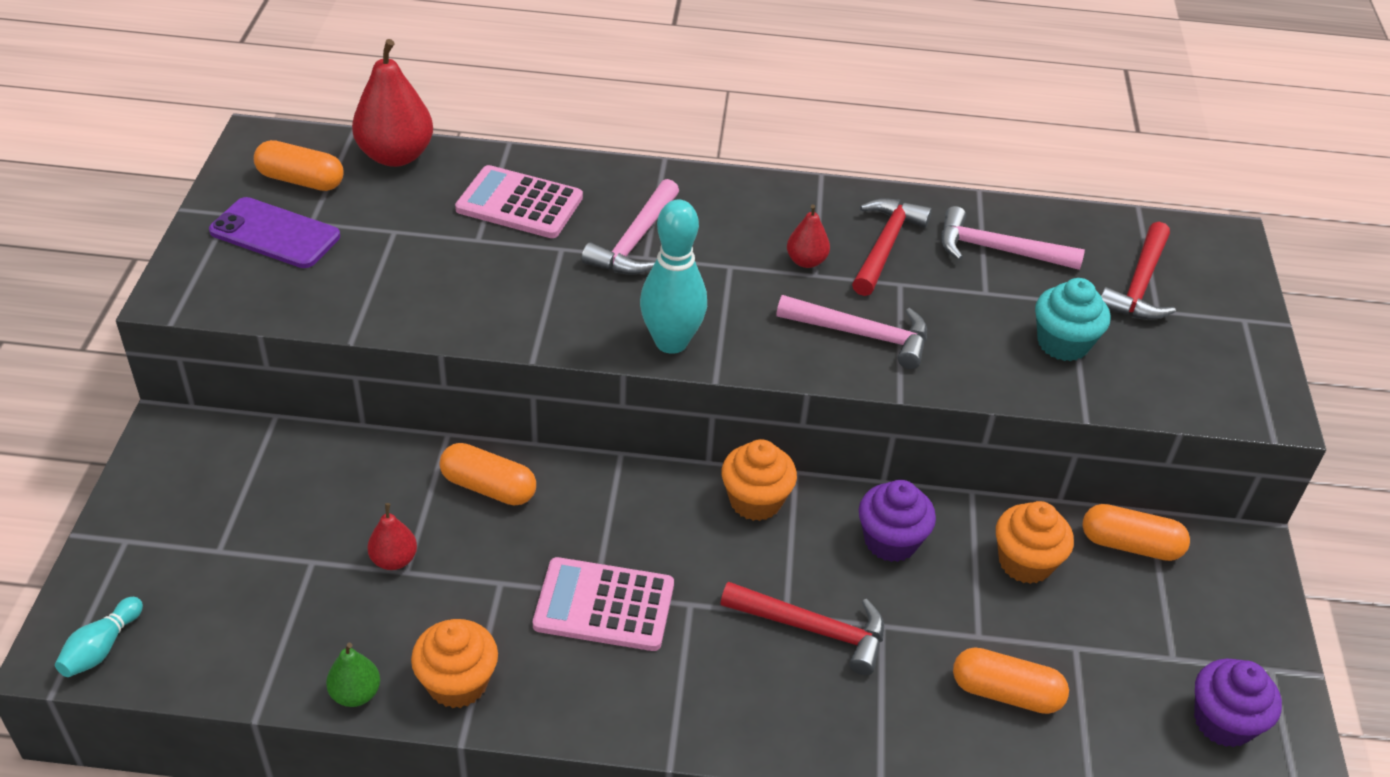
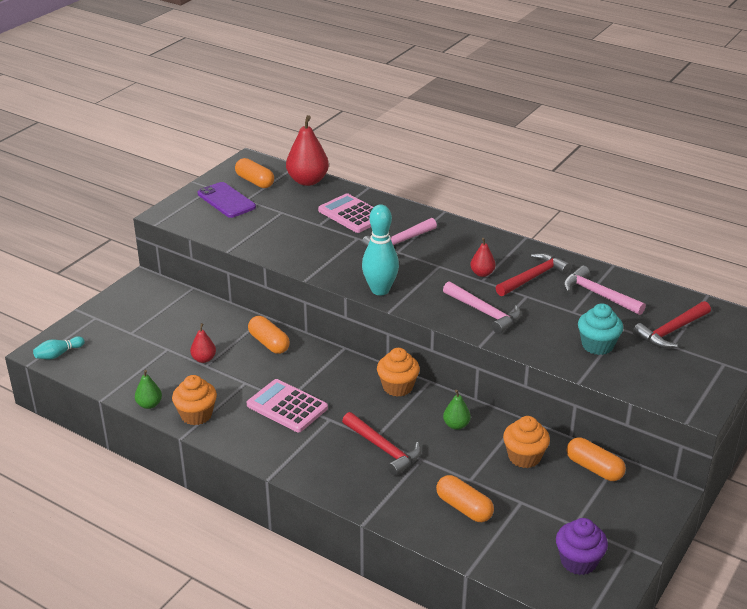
camera: 30 degrees right, 10 degrees down
(890, 541) = (456, 425): purple cupcake -> green pear

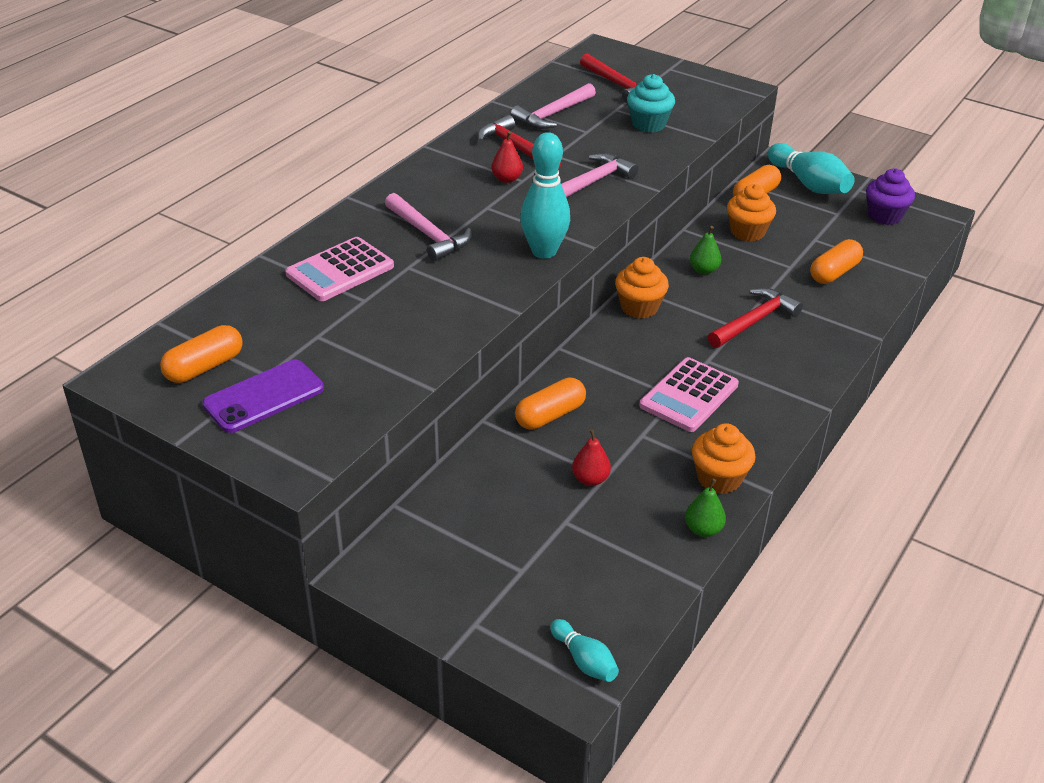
camera: 90 degrees left, 5 degrees up
(307, 181) = (221, 311): red pear -> none
(629, 510) = (809, 184): none -> turquoise bowling pin

